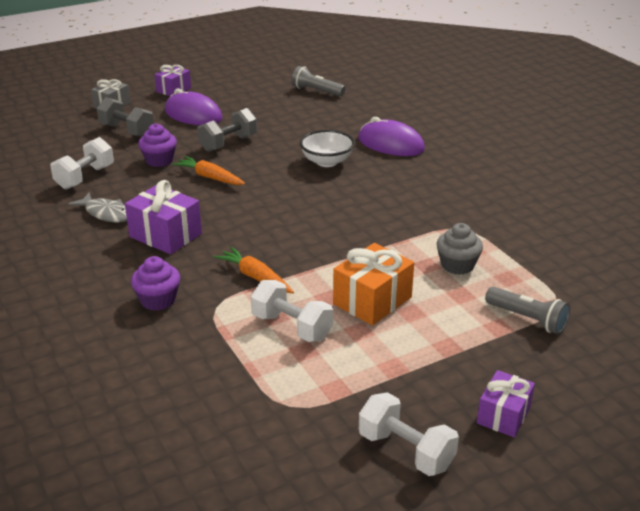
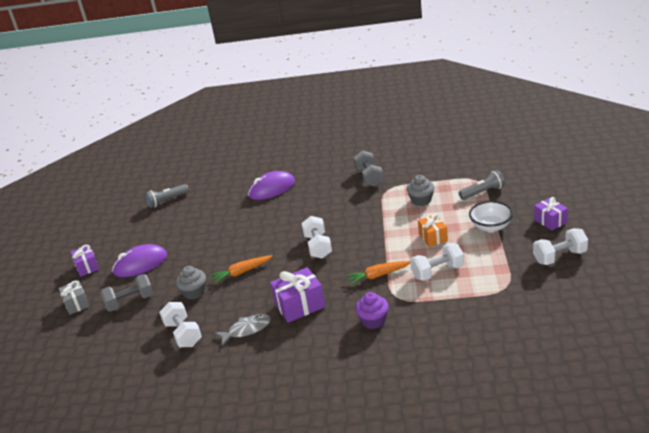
camera: 55 degrees left, 0 degrees up
(159, 160) = (194, 292): purple cupcake -> grey cupcake
(228, 143) = (202, 255): grey dumbbell -> grey dumbbell (369, 177)
(291, 213) = (318, 246): none -> white dumbbell
(327, 162) = (269, 218): white bowl -> white bowl (491, 227)
(372, 301) = (433, 237): orange gift -> orange gift, size x0.65

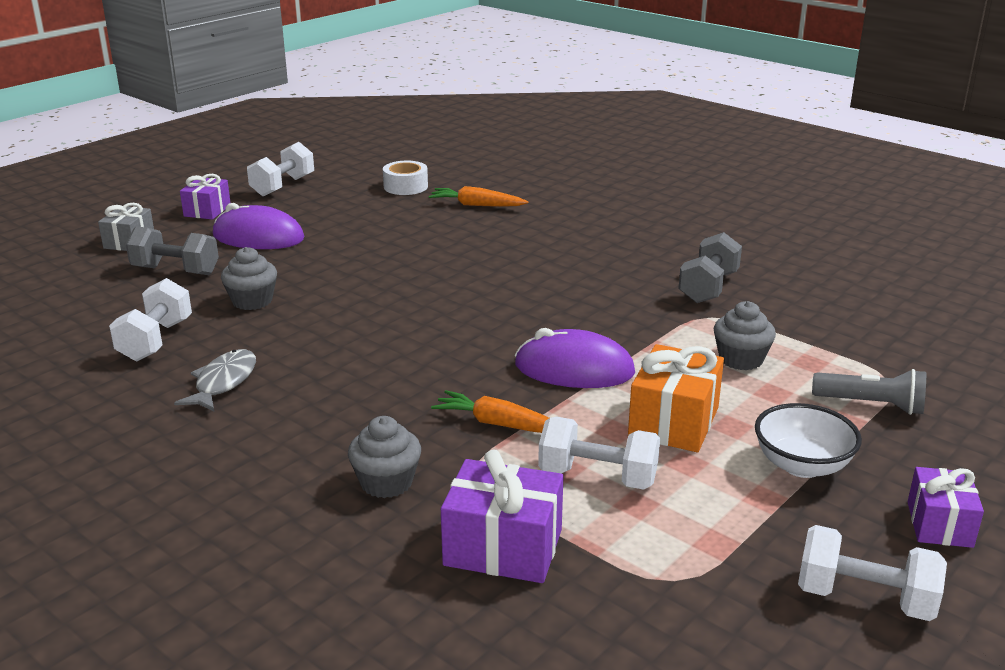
camera: 35 degrees right, 5 degrees down
(167, 201) = (405, 186): grey flashlight -> white tape
(242, 272) = (341, 311): orange carrot -> orange carrot (477, 205)
(246, 330) = (223, 382): grey fish -> grey fish turned 90 degrees counterclockwise
(271, 189) = (548, 234): purple mouse -> purple mouse (574, 369)
(300, 305) = (333, 395): purple gift -> purple gift (503, 548)
(318, 246) = (485, 335): white dumbbell -> white dumbbell (283, 186)
(373, 321) = (386, 482): purple cupcake -> grey cupcake
(433, 237) = (674, 422): orange gift -> orange gift, size x1.53

